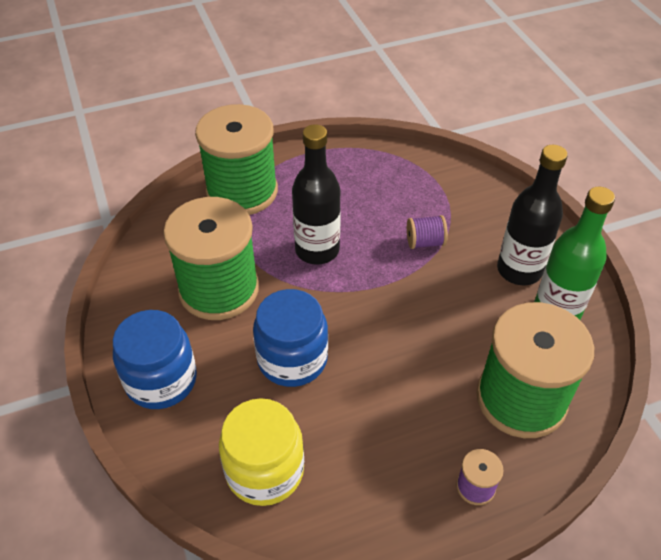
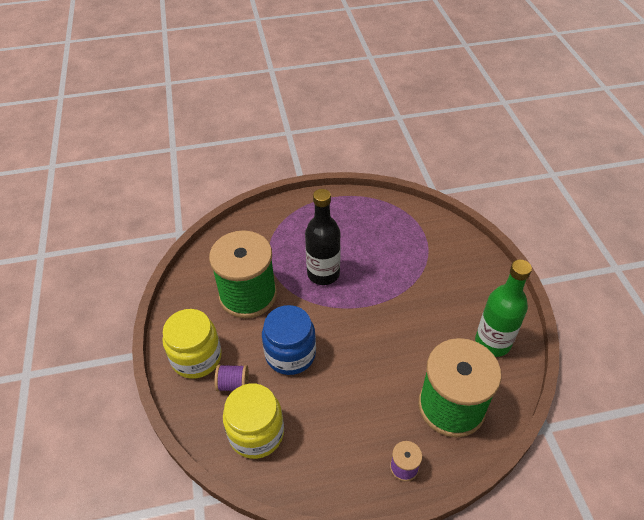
camera: 10 degrees right, 0 degrees up
(161, 380) = (196, 357): blue jar -> yellow jar
(242, 191) = (277, 222): green spool -> none
(425, 242) = (404, 277): purple spool -> purple spool (233, 384)
(519, 270) = (470, 307): black bottle -> none

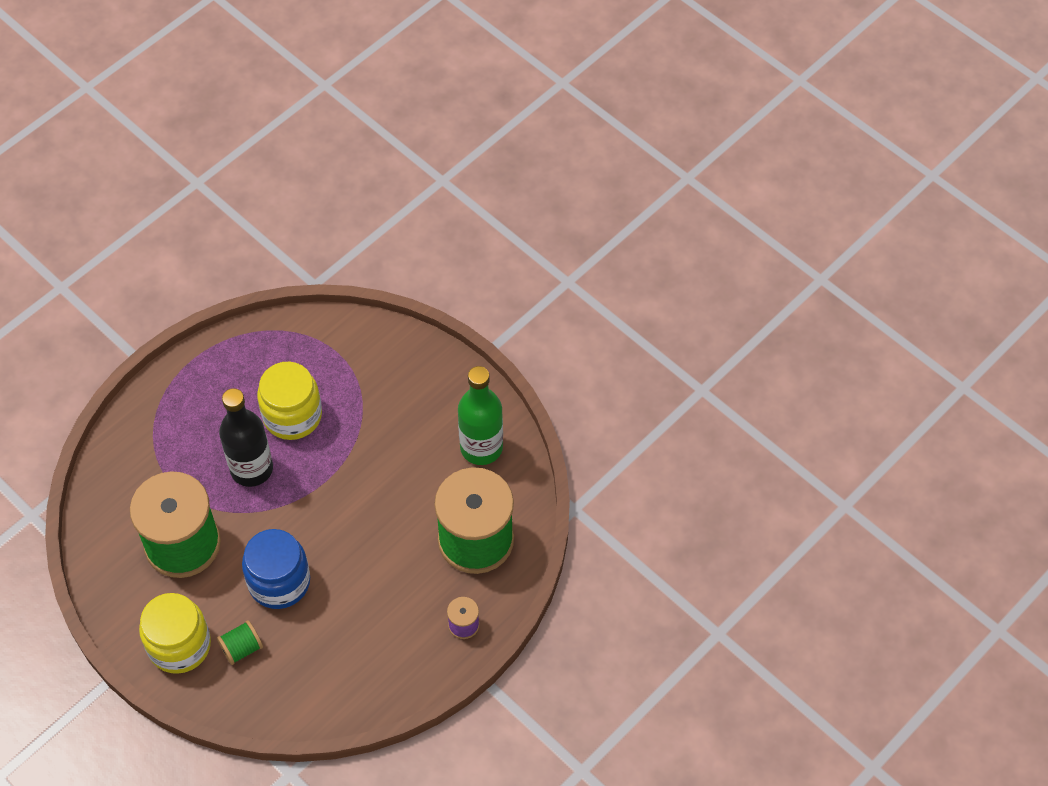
camera: 35 degrees left, 10 degrees up
(233, 384) = (241, 648): purple spool -> green spool
(256, 433) = (301, 680): yellow jar -> yellow jar (292, 415)

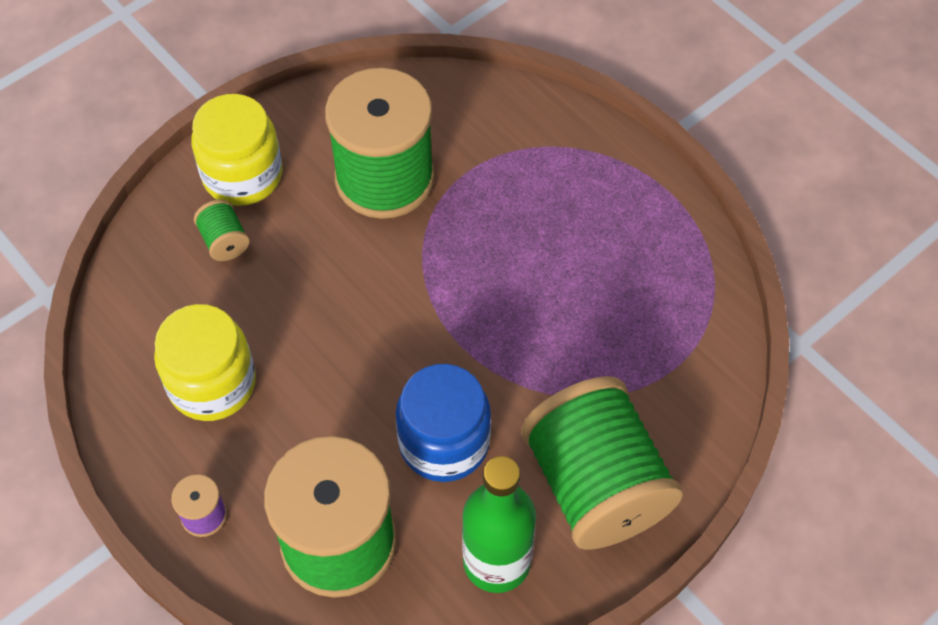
camera: 95 degrees right, 0 degrees up
(251, 469) = (488, 256): black bottle -> none
(279, 582) = (312, 285): blue jar -> blue jar (444, 442)
(292, 415) = (569, 306): yellow jar -> yellow jar (212, 384)
(425, 395) = (595, 485): none -> green spool

